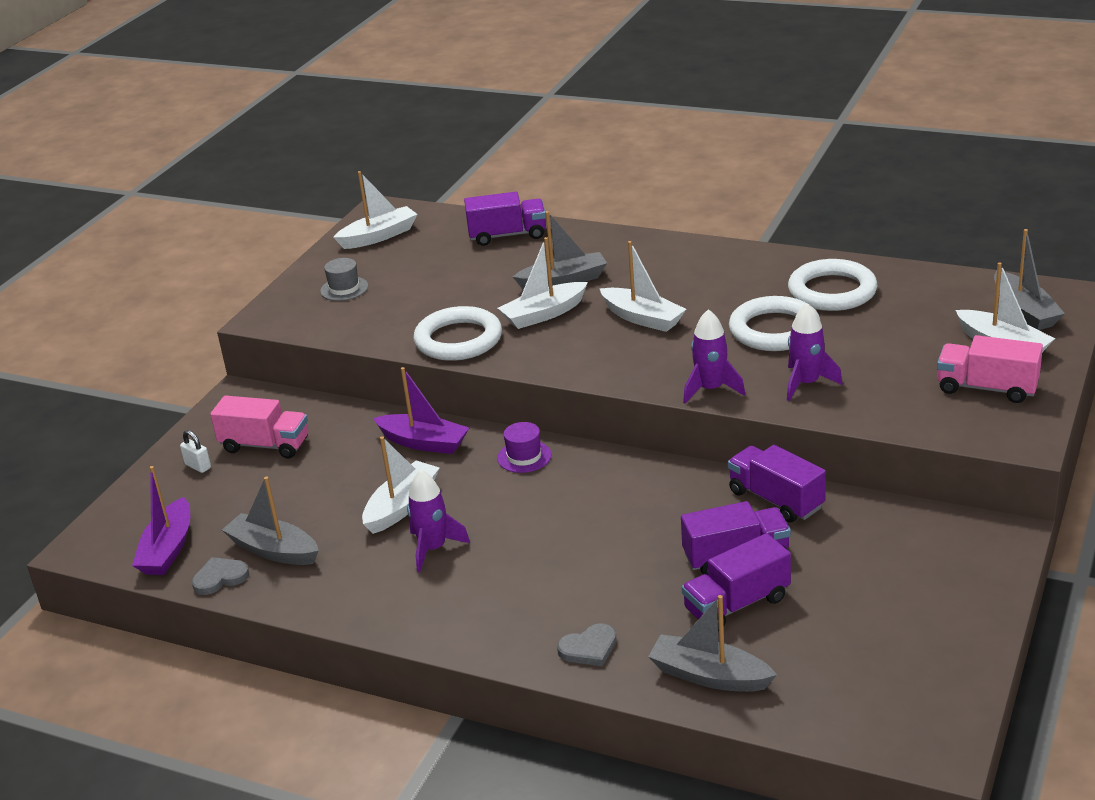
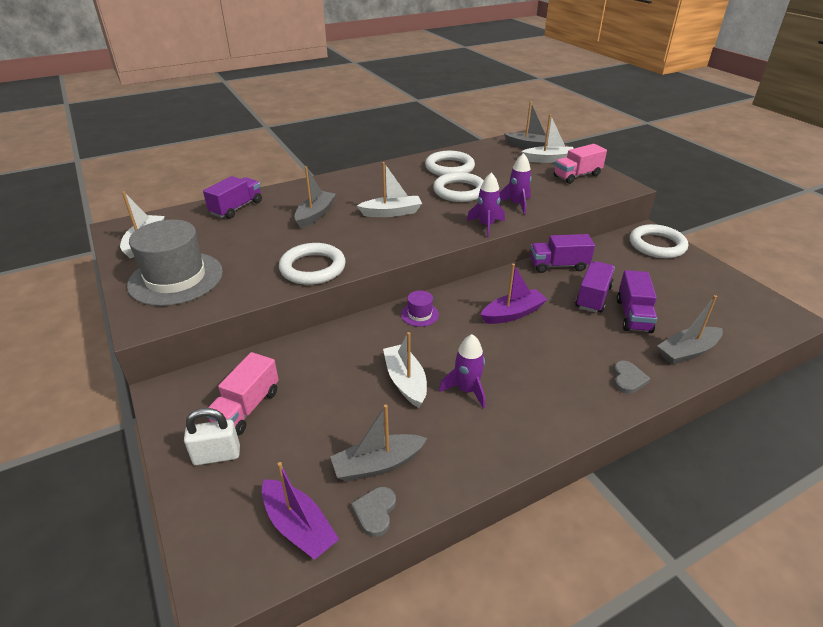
camera: 55 degrees left, 5 degrees up
(198, 466) = (217, 455): white padlock -> white padlock, size x1.67
(265, 445) = (247, 408): pink truck -> pink truck turned 150 degrees clockwise
(344, 289) = (176, 278): grey hat -> grey hat, size x2.32
(424, 442) = (352, 341): purple boat -> purple boat (513, 313)
(543, 314) = (337, 234): white boat -> none
(973, 558) = (657, 245): none -> white ring

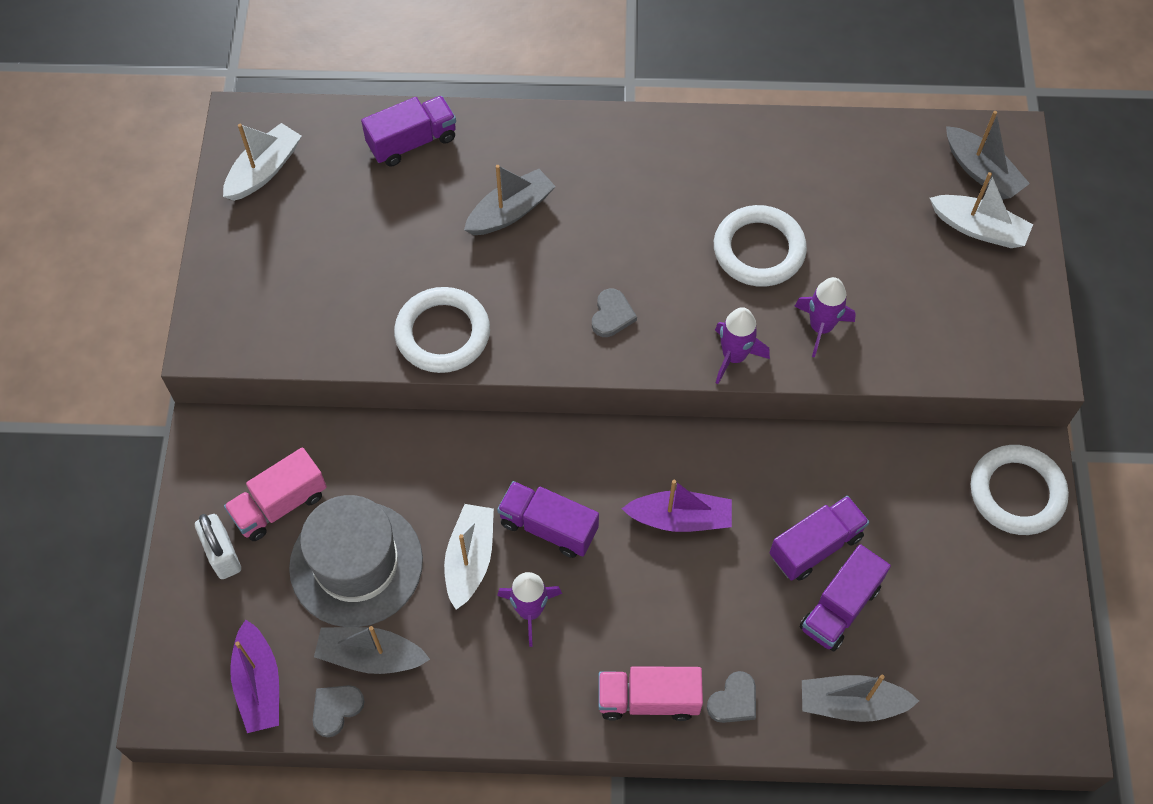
camera: 30 degrees right, 25 degrees up
(176, 278) = (271, 272): grey hat -> grey hat (356, 564)
(217, 455) = (223, 555): white padlock -> white padlock turned 45 degrees clockwise
(392, 212) = (620, 257): white boat -> none
(407, 232) = (612, 315): none -> grey heart
(420, 314) = (559, 457): purple hat -> none
(449, 167) = (791, 175): white ring -> none
(558, 265) = (821, 459): purple truck -> purple truck (548, 527)
(577, 176) = (986, 297): pink truck -> pink truck (648, 699)

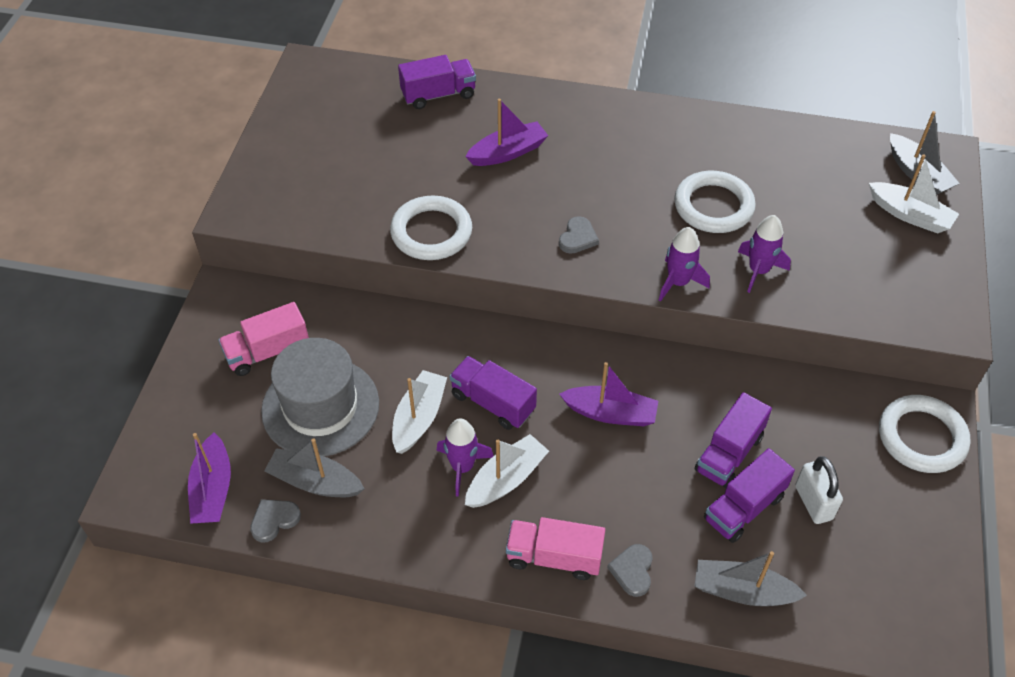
camera: 10 degrees right, 10 degrees down
(223, 555) = (210, 383): white padlock -> white padlock (813, 502)
(264, 170) = (315, 99): white boat -> white boat (506, 479)
(510, 211) = (508, 152): grey boat -> purple boat
(734, 700) = (632, 571): grey heart -> grey heart turned 135 degrees clockwise
(815, 546) = (729, 453): purple truck -> purple truck turned 150 degrees clockwise

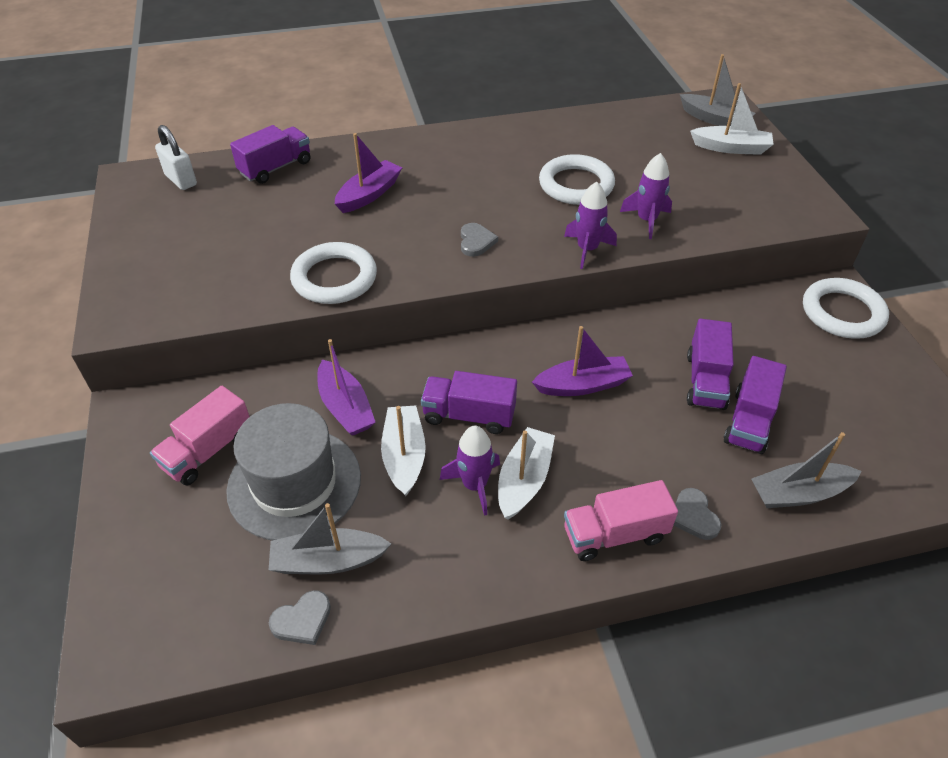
camera: 25 degrees left, 5 degrees down
(213, 489) = (213, 616): purple boat -> purple boat (345, 407)
(274, 520) = (302, 620): grey heart -> grey heart turned 150 degrees counterclockwise
(813, 502) = (800, 394): white padlock -> white padlock (181, 180)

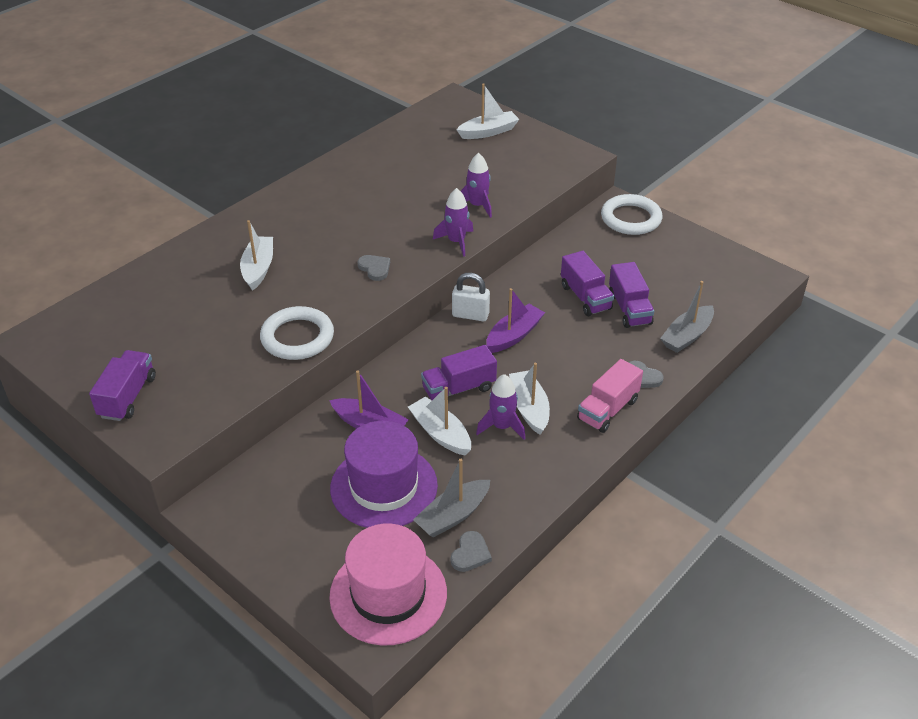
camera: 35 degrees left, 5 degrees down
(181, 180) = (82, 322): white padlock -> white padlock (470, 315)
(181, 612) = (388, 594): none -> pink hat
(208, 451) = (300, 500): pink truck -> none
(276, 168) = (156, 279): purple truck -> purple truck (127, 397)
(294, 483) = (384, 487): grey hat -> purple hat
(369, 194) = (258, 268): purple boat -> white boat
(576, 185) = (406, 200): white ring -> none
(715, 119) = (460, 114): grey boat -> none

